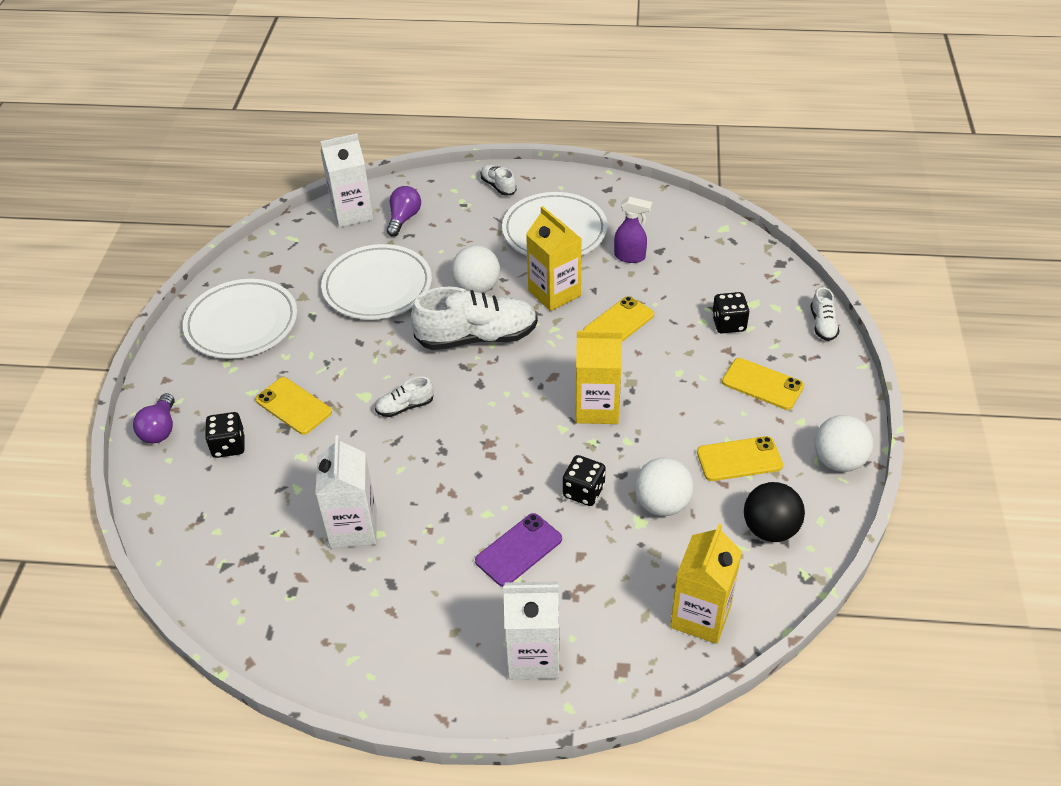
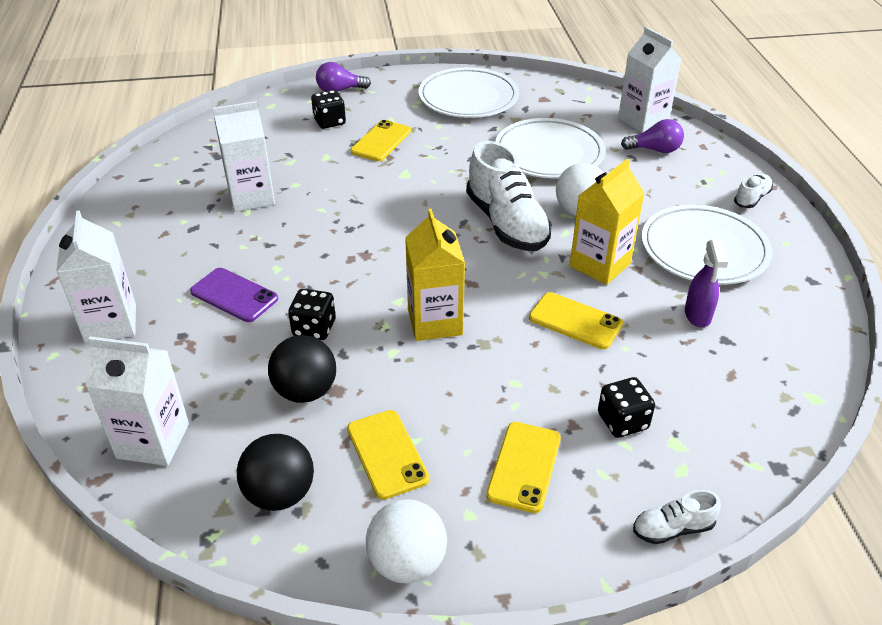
camera: 75 degrees right, 5 degrees down
(405, 407) = (398, 198): white shoe -> none
(662, 504) = (305, 391): white ball -> black ball
(700, 616) = (153, 441): yellow carton -> white carton

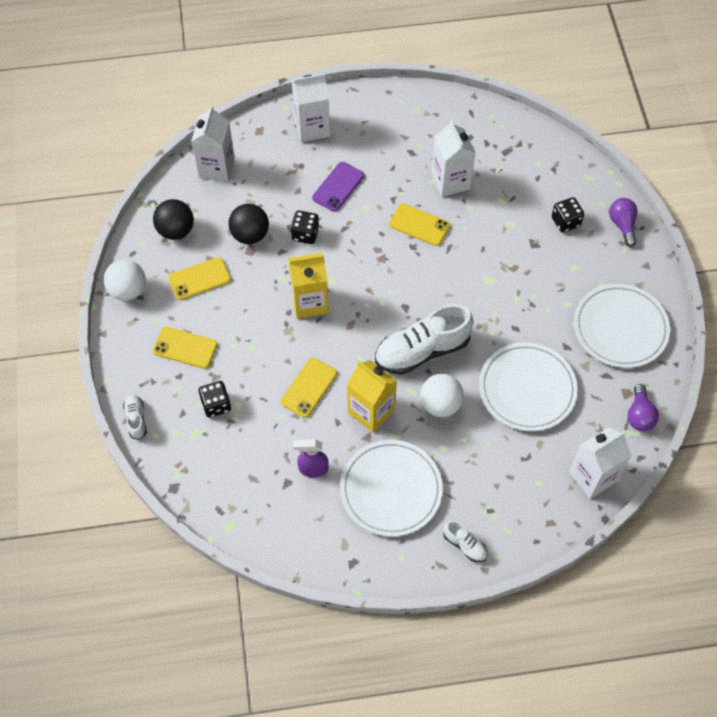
camera: 90 degrees right, 20 degrees up
(381, 141) = (537, 261): yellow phone -> yellow phone (419, 225)
(655, 150) = (540, 478): purple light bulb -> purple light bulb (639, 415)

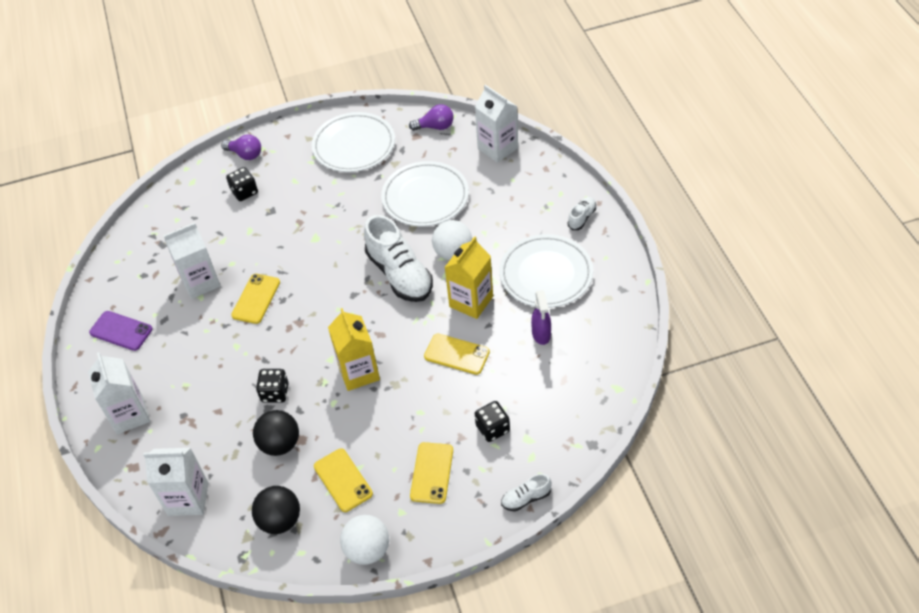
camera: 95 degrees left, 10 degrees down
(338, 187) = (211, 375): purple phone -> purple phone (121, 331)
(622, 225) = (245, 154): purple light bulb -> purple light bulb turned 135 degrees counterclockwise

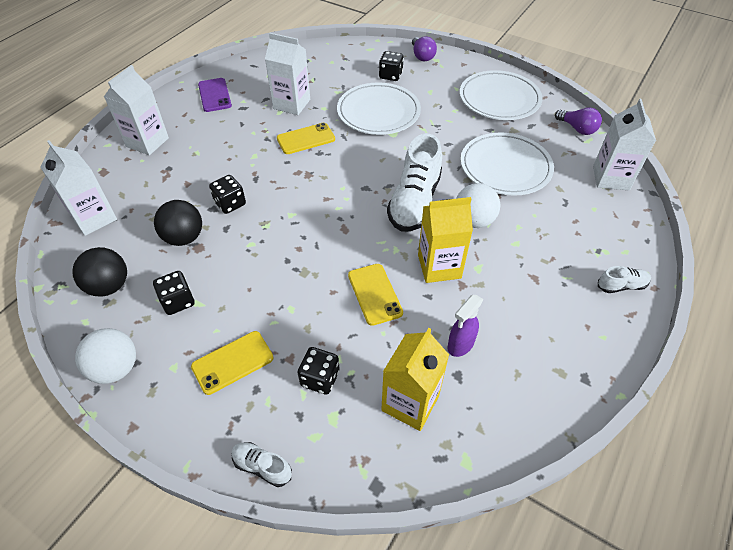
camera: 45 degrees right, 0 degrees up
(343, 480) = (178, 301): yellow phone -> black dice
(359, 372) = (294, 240): yellow carton -> yellow carton (410, 403)
(546, 274) = (528, 301): white plate -> white plate (378, 112)

